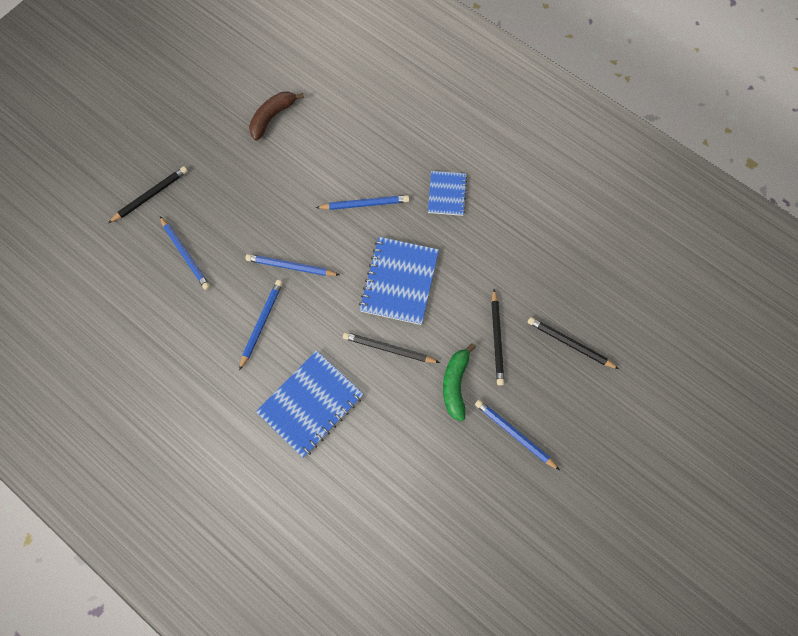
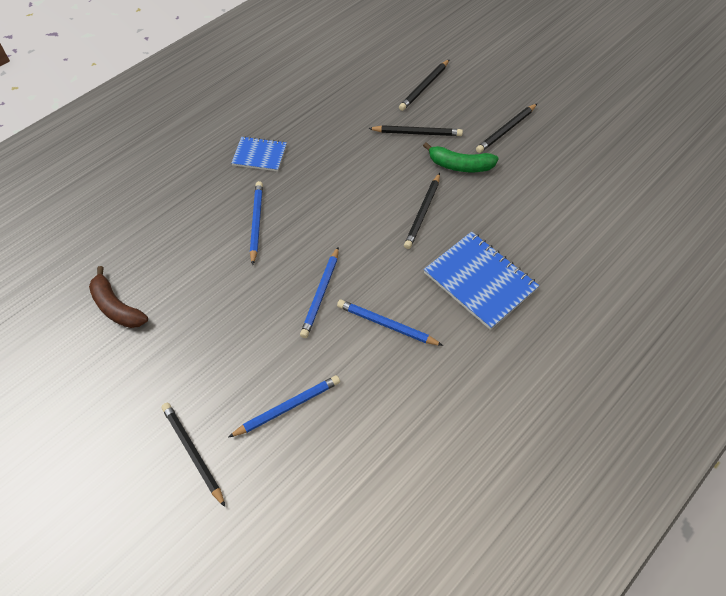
camera: 85 degrees left, 15 degrees down
(399, 281) = (351, 199): blue notebook -> none
(514, 434) = (506, 130): blue pencil -> black pencil

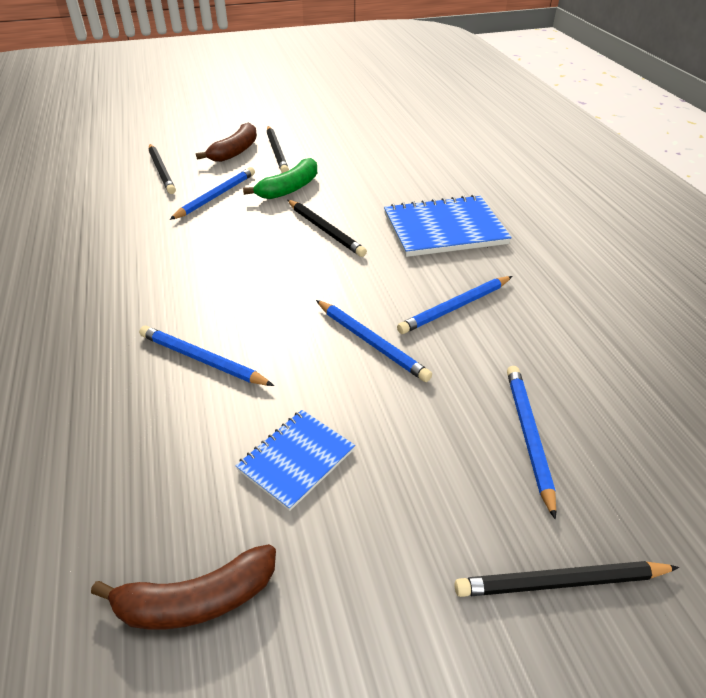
camera: 60 degrees left, 15 degrees down
(259, 155) = (93, 316): blue notebook -> blue notebook (296, 460)
(417, 133) = (216, 196): black pencil -> blue pencil
(485, 107) = (235, 151): none -> brown banana

